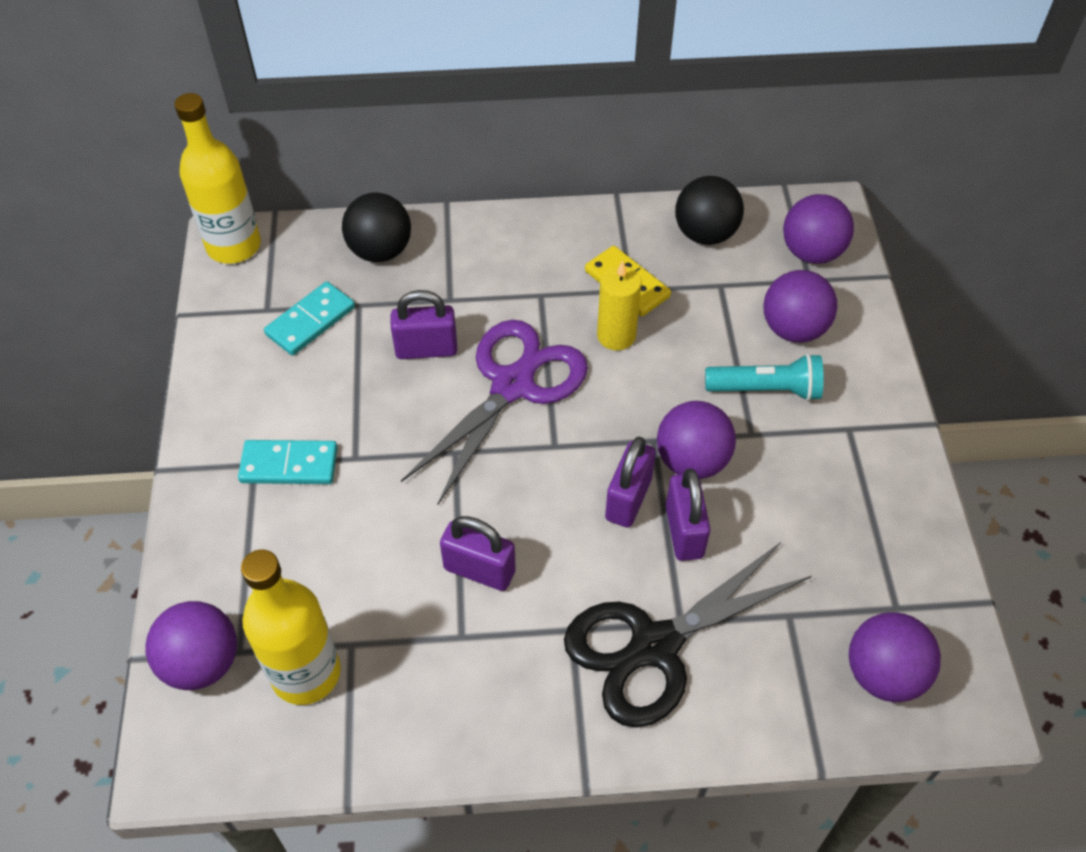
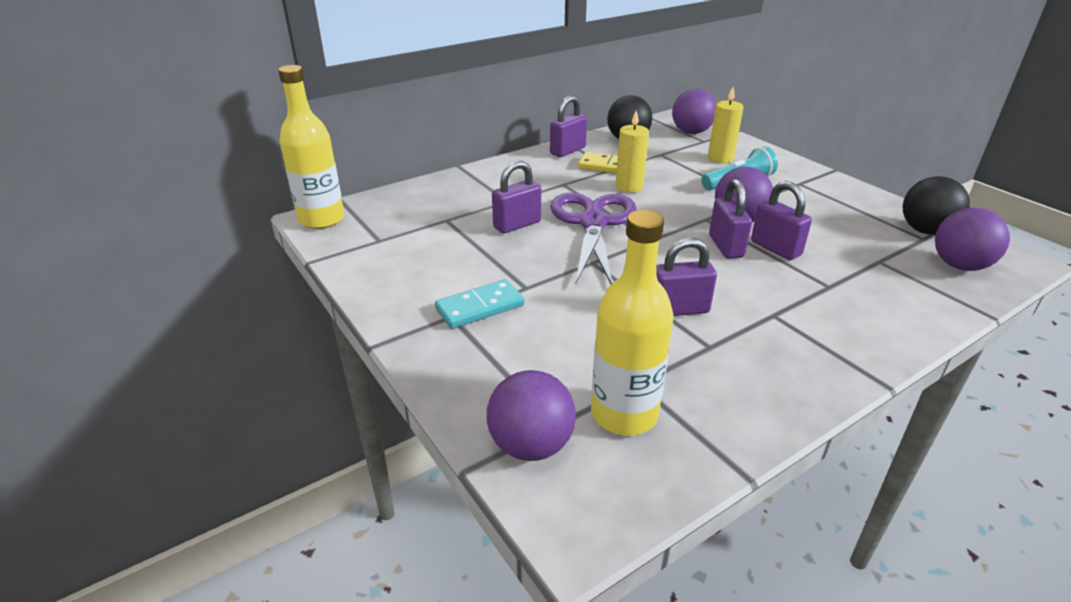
camera: 30 degrees left, 20 degrees down
(310, 321) = (419, 236): turquoise domino -> none
(380, 251) = (435, 194): black ball -> black ball (925, 231)
(604, 227) = (567, 151): none -> purple padlock
(655, 646) = (831, 302): black scissors -> none
(793, 329) = (720, 158): purple ball -> yellow candle

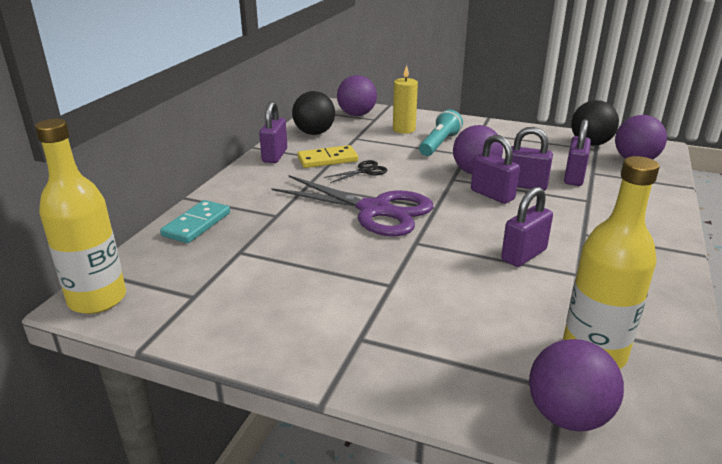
camera: 35 degrees left, 5 degrees down
(480, 307) = (374, 319): turquoise domino -> turquoise domino (196, 224)
(517, 225) = (313, 233): purple padlock -> purple padlock (574, 177)
(593, 223) = (374, 210): purple scissors -> purple scissors turned 150 degrees clockwise
(629, 186) = (364, 171): yellow candle -> black scissors

